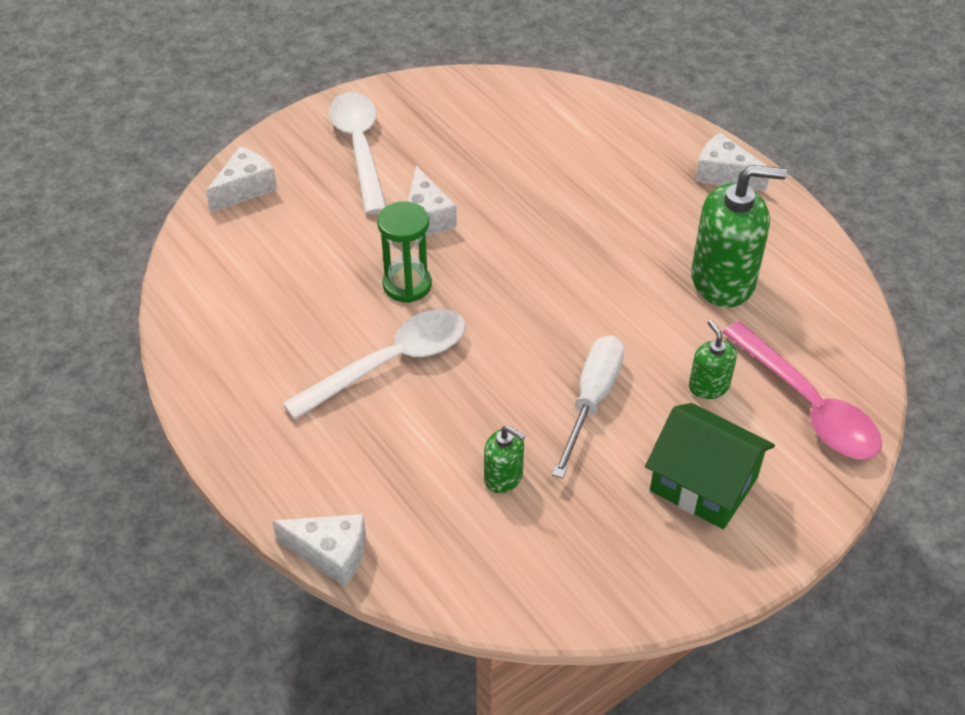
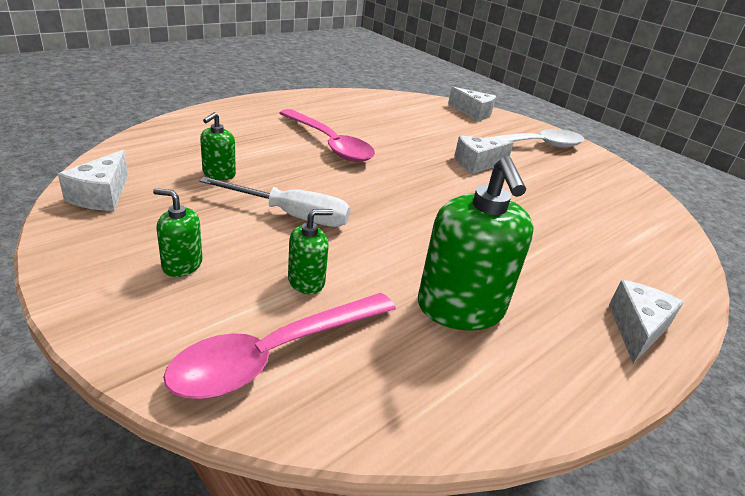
camera: 80 degrees right, 15 degrees down
(331, 553) = (175, 120): white cheese -> white cheese (101, 195)
(390, 363) = (329, 144): white spoon -> pink spoon
(407, 285) = (404, 153): green hourglass -> none
(703, 484) = (182, 264): green house -> green soap dispenser

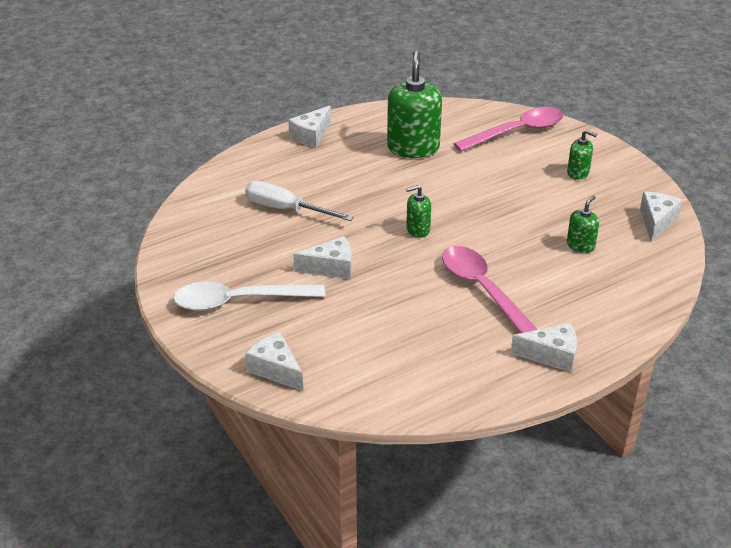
camera: 165 degrees left, 5 degrees up
(273, 108) = (551, 355): none -> white cheese
(291, 215) = (515, 206): white screwdriver -> white screwdriver (286, 209)
(306, 281) = (503, 163): green soap dispenser -> green soap dispenser (418, 229)

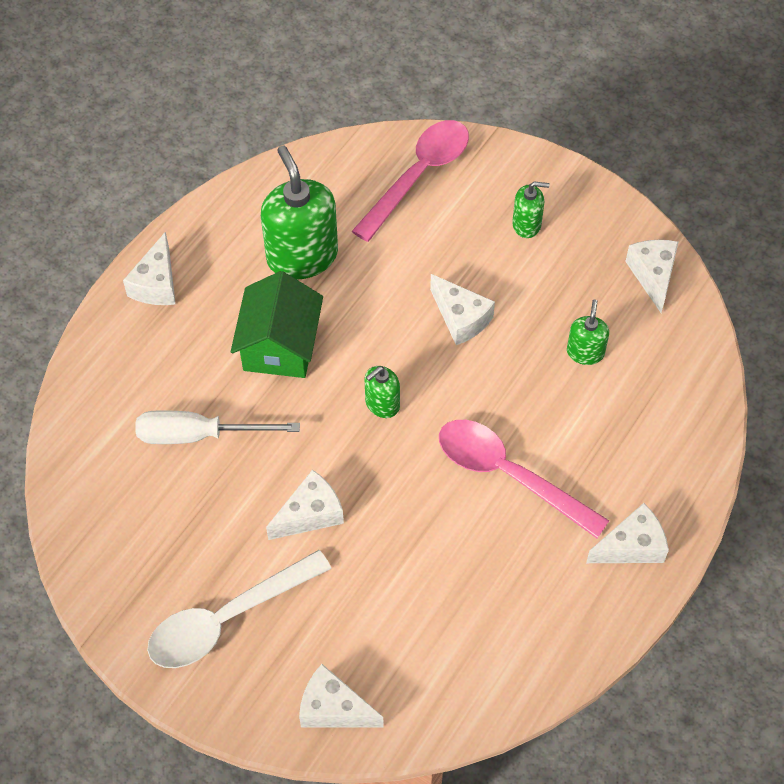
camera: 25 degrees left, 20 degrees up
(369, 183) = (280, 345): none -> green house
(501, 204) = (461, 318): none -> white cheese

